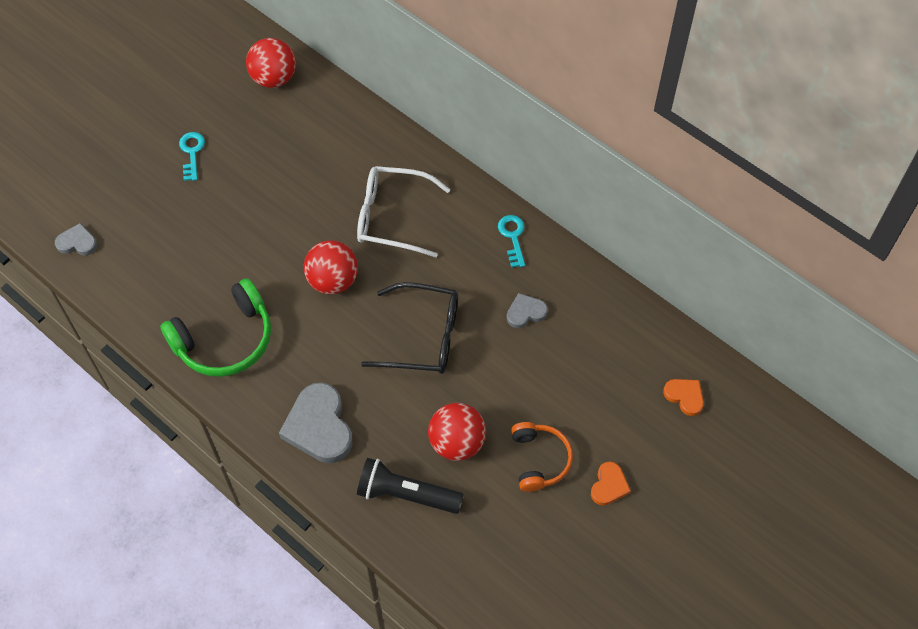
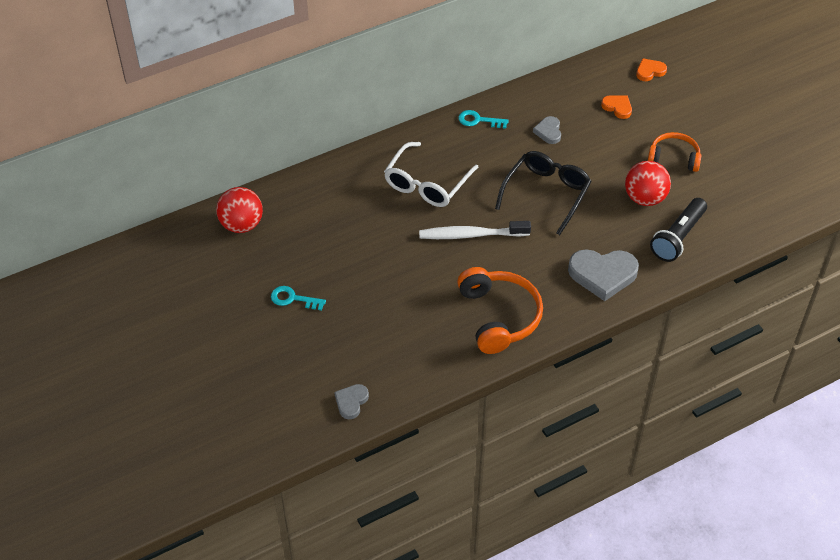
camera: 70 degrees left, 10 degrees down
(225, 340) = (499, 316): green headphones -> orange headphones
(333, 281) = (471, 235): red ball -> white toothbrush
(609, 485) = (705, 128): orange heart -> orange heart (617, 107)

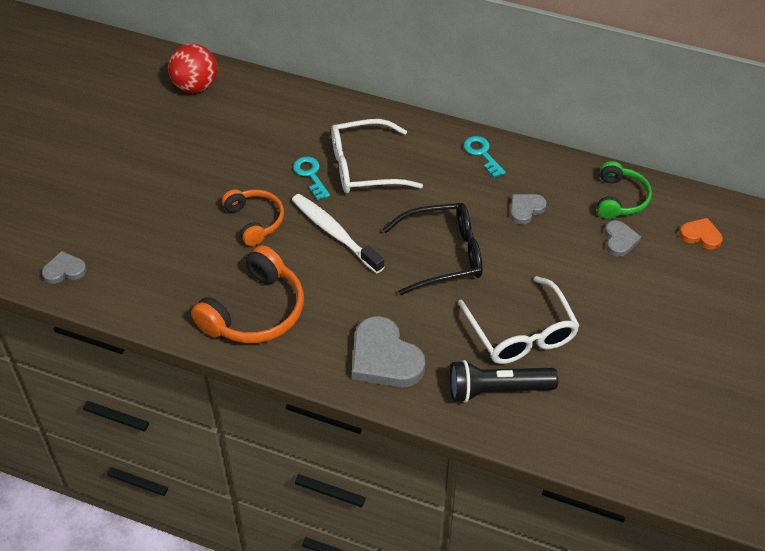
camera: 50 degrees right, 0 degrees up
(293, 299) = (145, 165): turquoise key -> turquoise key (310, 175)
(585, 85) = (620, 198): none -> green headphones
(617, 107) = (619, 240): orange heart -> grey heart
(644, 198) = (521, 332): red ball -> white glasses
(673, 158) = (603, 323): orange headphones -> orange headphones (255, 221)

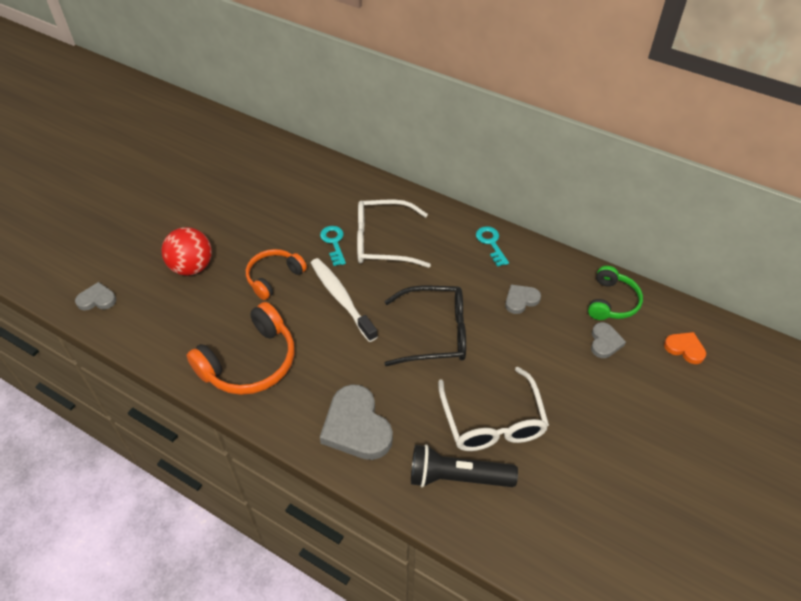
camera: 10 degrees right, 0 degrees up
(195, 86) = (257, 154): red ball -> red ball (192, 267)
(255, 221) = (274, 277): orange headphones -> orange headphones turned 120 degrees counterclockwise

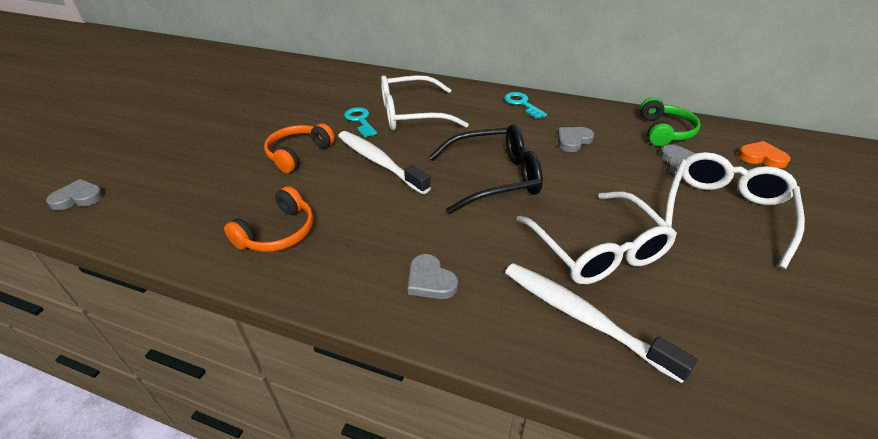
camera: 10 degrees left, 10 degrees down
(192, 267) = (201, 156): red ball -> none
(250, 362) = (278, 233): orange headphones -> orange headphones, size x0.63
(356, 426) = (430, 280): grey heart -> grey heart, size x0.53
(457, 477) = (583, 317): black flashlight -> white toothbrush
(615, 403) = (725, 212): none -> white glasses

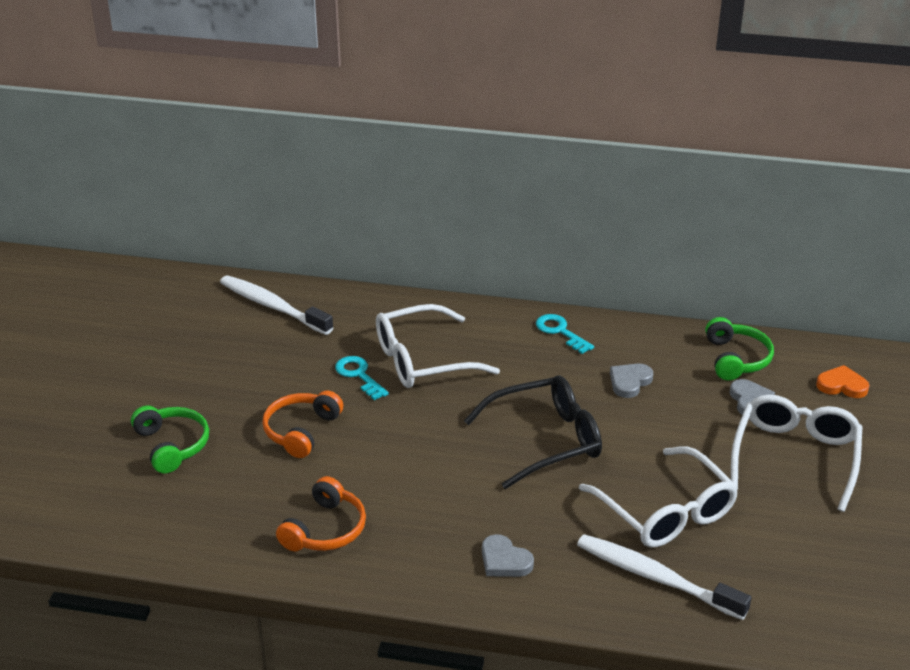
camera: 10 degrees left, 5 degrees down
(78, 198) = (64, 514): grey heart -> none
(196, 155) = (172, 445): none -> green headphones
(379, 162) = (405, 433): white toothbrush -> white toothbrush (273, 306)

